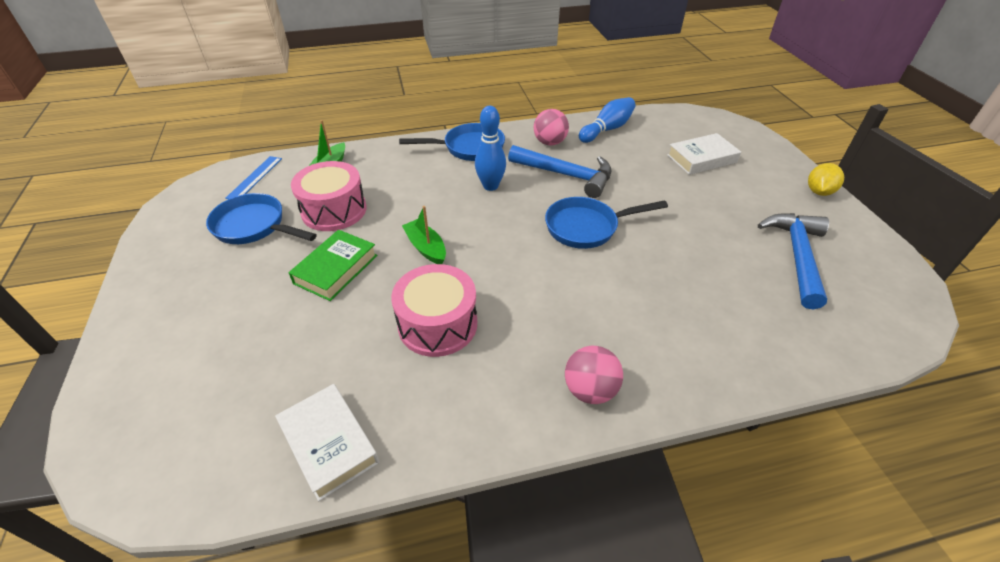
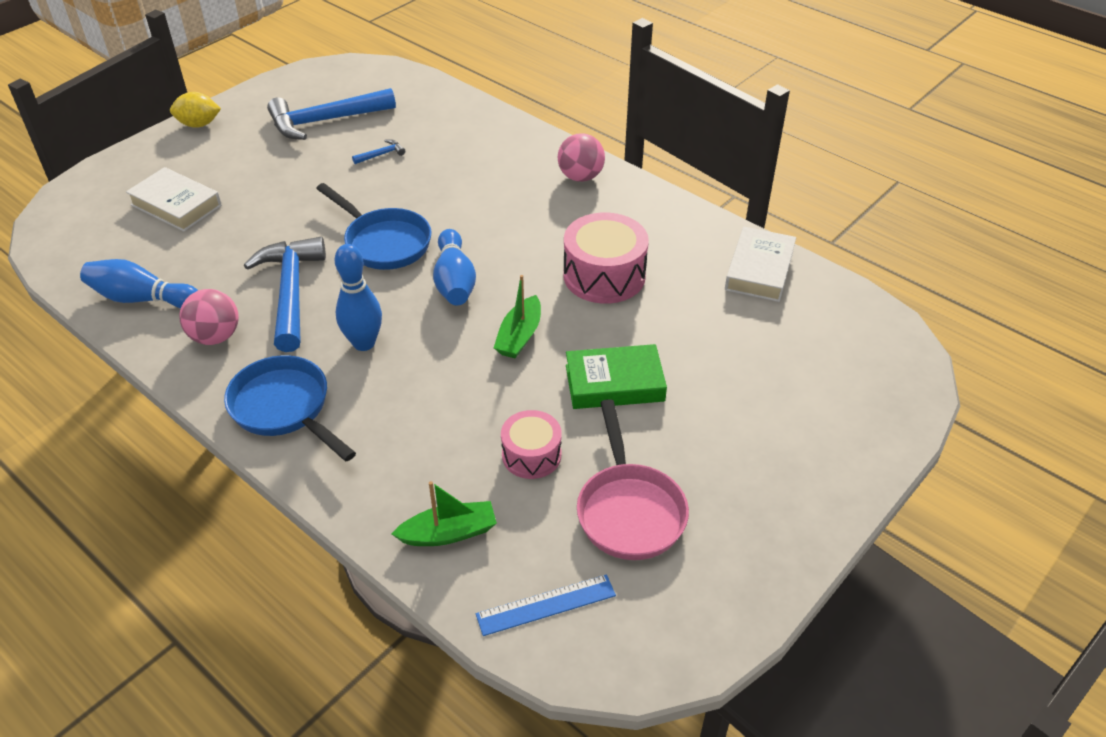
camera: 125 degrees left, 0 degrees up
(254, 226) = (629, 510): blue pan -> pink pan
(334, 210) = (531, 455): pink drum -> pink drum, size x0.61
(511, 242) = (454, 281): none -> blue bowling pin
(717, 269) = (381, 154): none -> blue hammer

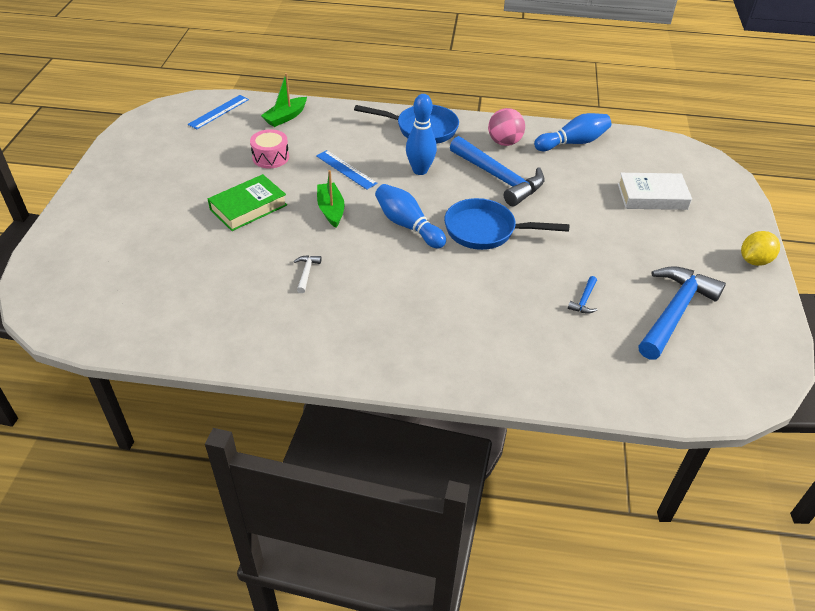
camera: 145 degrees right, 0 degrees up
(450, 386) = (346, 169): none -> blue ruler
(580, 177) = (399, 357): pink ball -> none
(604, 275) = (306, 273): pink drum -> white hammer
(629, 510) = (200, 154): pink pan -> none
(759, 270) = (183, 330): white book -> none

